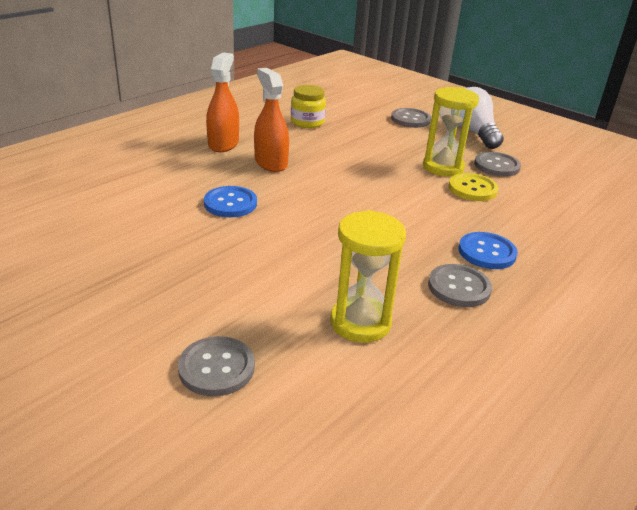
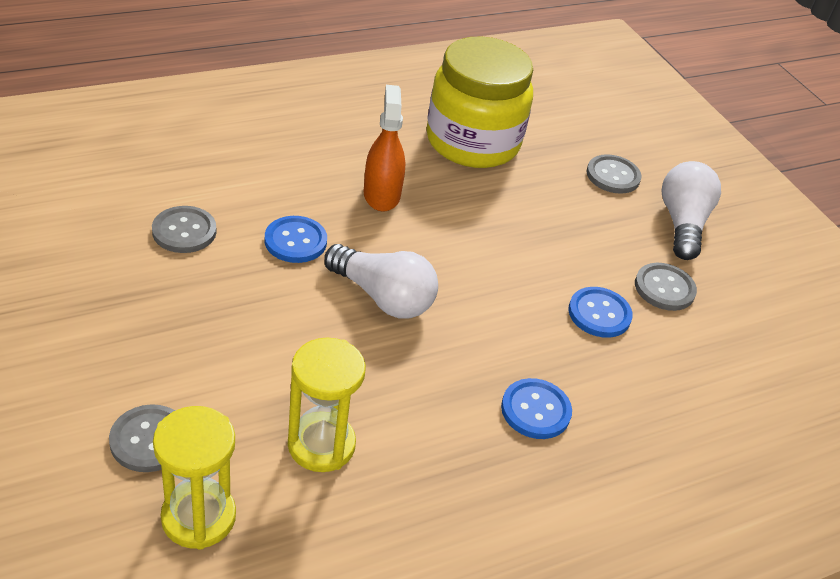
camera: 20 degrees right, 10 degrees up
(223, 144) = (346, 148): orange spray bottle -> none
(307, 122) = (472, 142): yellow jar -> yellow jar, size x2.15
(323, 219) = (383, 297): none -> white light bulb
(443, 167) = (590, 268): yellow hourglass -> yellow hourglass (198, 517)
(459, 287) = (462, 443): grey button -> grey button (184, 231)
(472, 189) = (599, 314): yellow button -> blue button

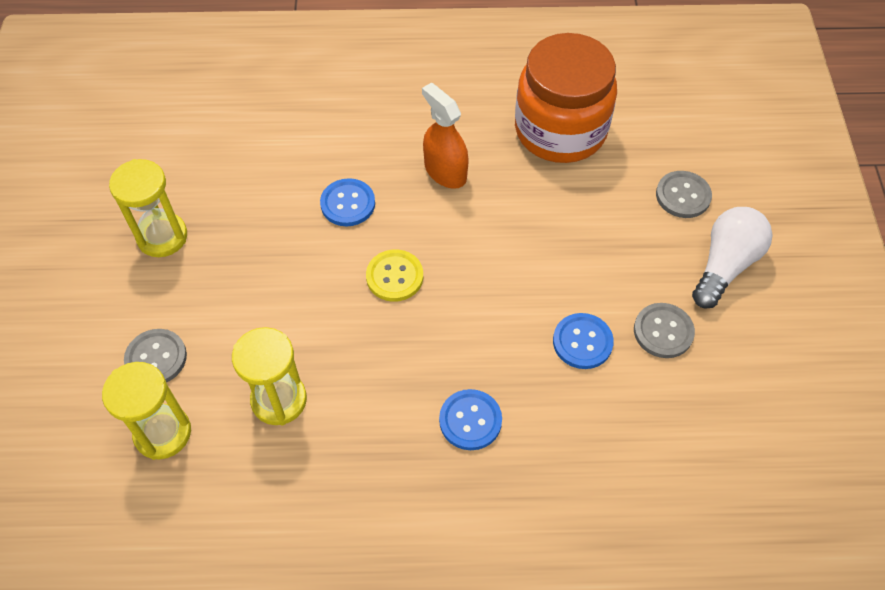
camera: 30 degrees right, 15 degrees up
(93, 314) = (162, 237): none -> yellow hourglass
(184, 231) = (262, 174): grey button -> none
(381, 195) = (445, 171): orange spray bottle -> orange spray bottle turned 60 degrees counterclockwise
(383, 297) = (394, 276): white light bulb -> yellow button
(472, 142) = (560, 130): yellow jar -> orange jar

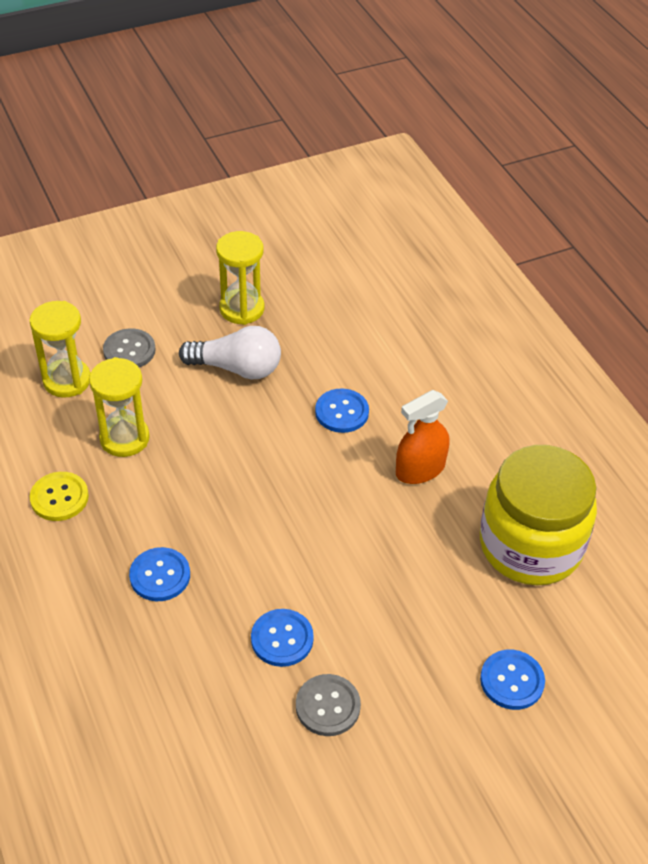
camera: 65 degrees right, 10 degrees down
(394, 276) = (281, 472): yellow button -> yellow button (59, 498)
(445, 171) = (420, 469): orange spray bottle -> orange spray bottle turned 150 degrees counterclockwise
(560, 130) = (530, 545): orange jar -> yellow jar
(683, 196) = (512, 681): grey button -> blue button
(725, 265) = (441, 745): white light bulb -> white light bulb (237, 368)

